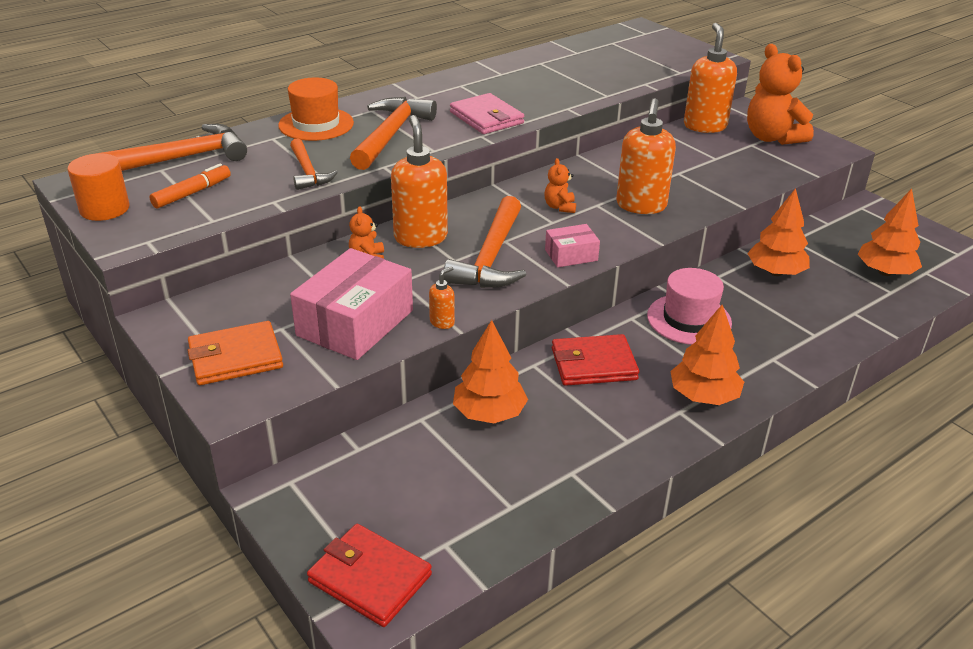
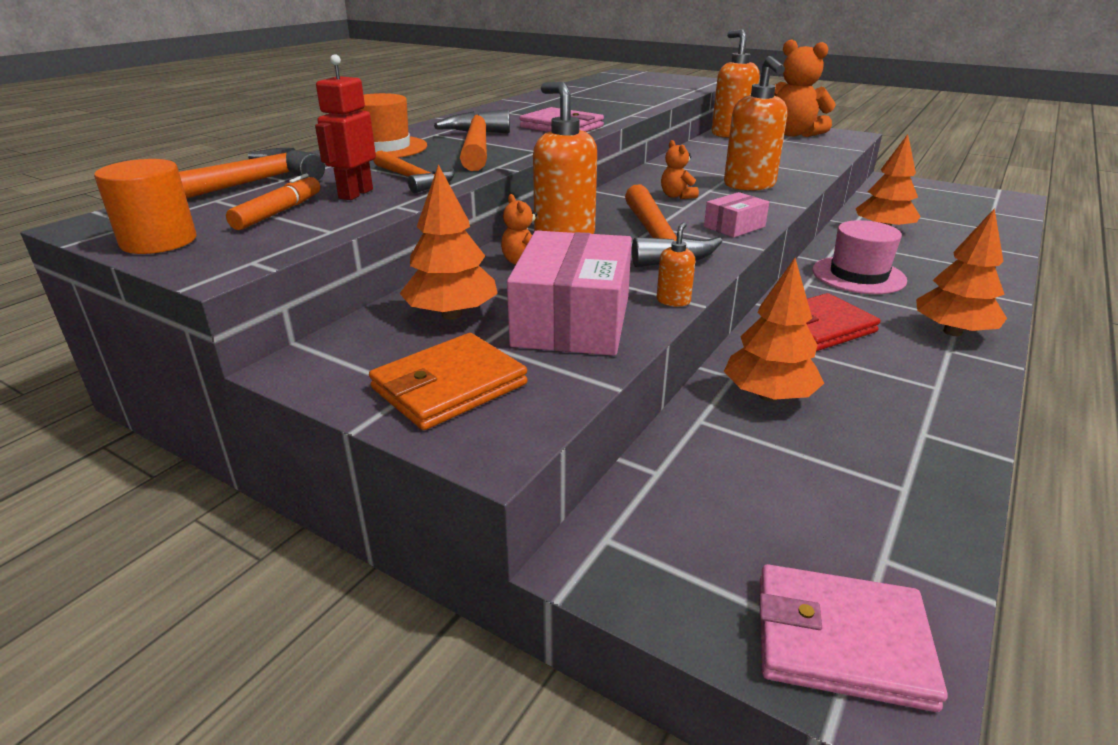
camera: 20 degrees left, 5 degrees down
(255, 182) = (355, 194): none -> red robot
(370, 578) = (841, 640): red wallet -> pink wallet
(885, 272) = (964, 217): orange tree -> orange tree (452, 314)

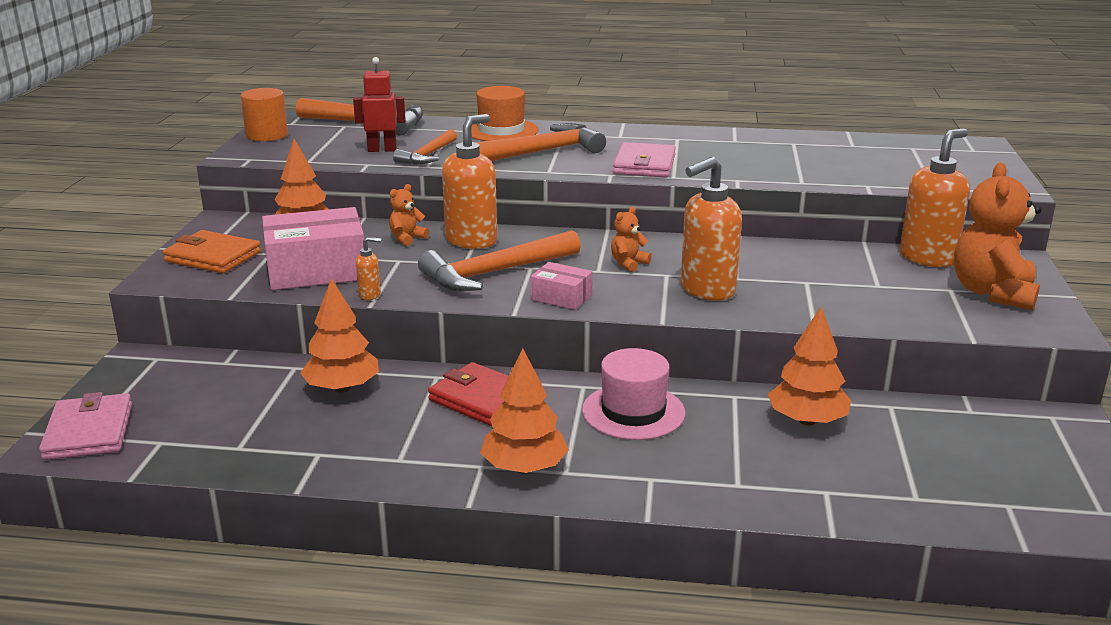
camera: 65 degrees right, 5 degrees down
(278, 212) = (331, 143): orange marker -> none

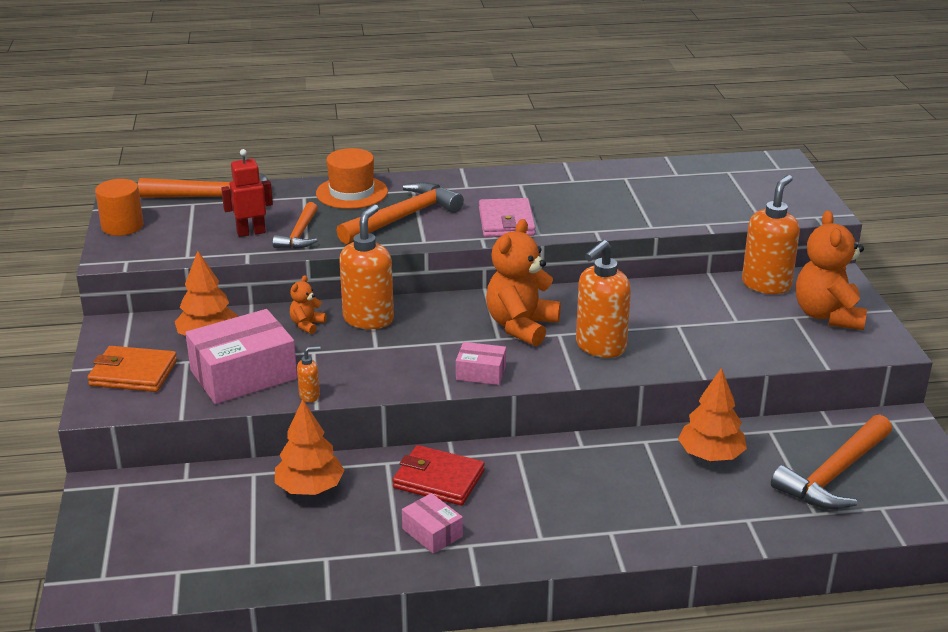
camera: 15 degrees left, 5 degrees up
(89, 432) = (105, 573): pink wallet -> none
(446, 448) = (432, 533): none -> pink box
(494, 273) = (409, 354): orange hammer -> orange hammer (834, 475)
(524, 468) = (506, 540): orange tree -> none
(628, 263) = (521, 326): orange teddy bear -> orange teddy bear, size x2.13
(633, 412) = (570, 470): pink hat -> none

